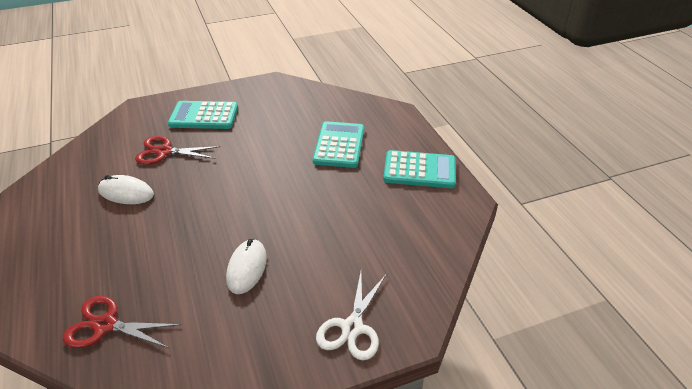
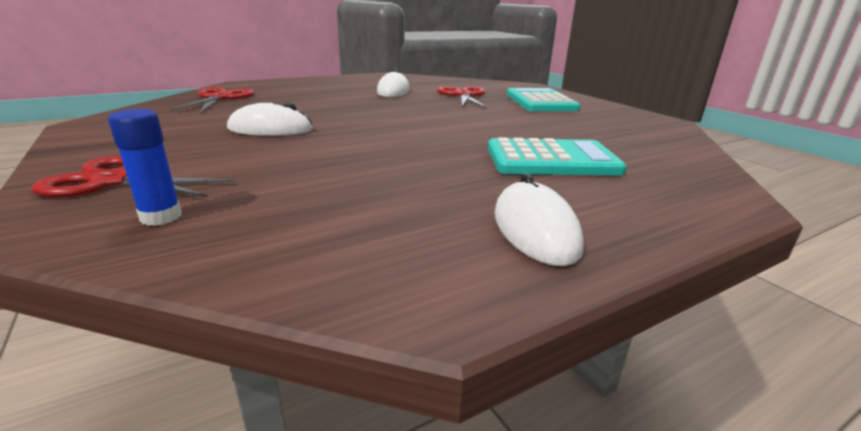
camera: 80 degrees right, 15 degrees down
(352, 327) = (114, 181): white scissors -> red scissors
(404, 290) = (161, 217): none -> blue glue stick
(419, 170) = (535, 229): turquoise calculator -> white mouse

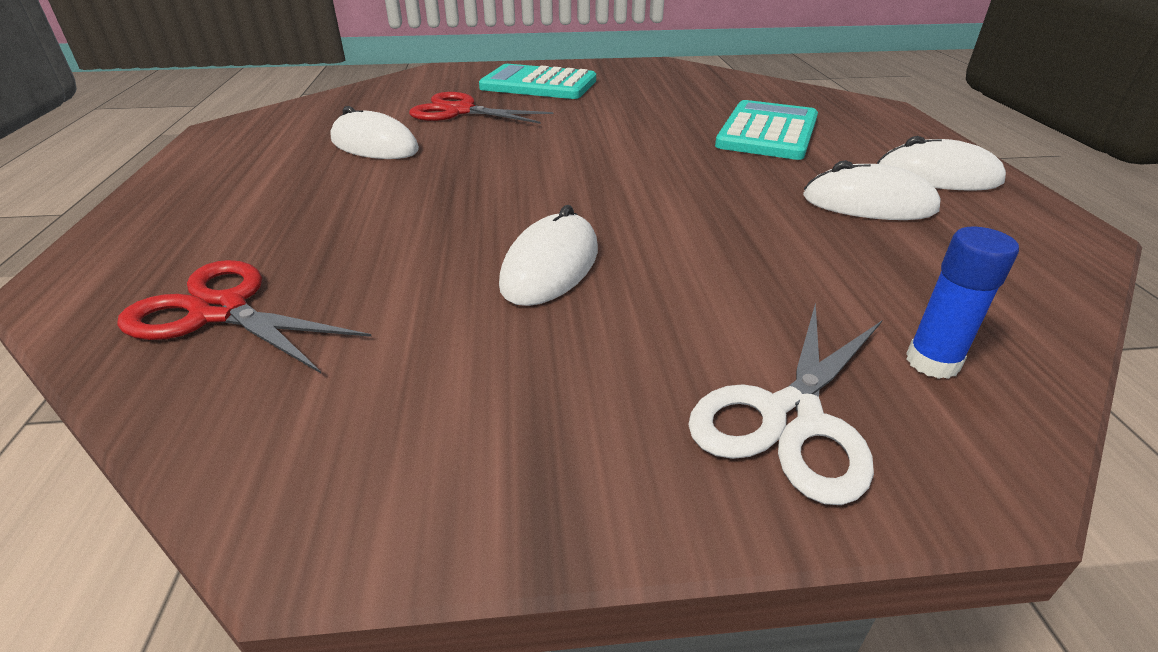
camera: 65 degrees left, 10 degrees up
(114, 181) = (791, 418): red scissors -> white scissors
(425, 198) = (868, 204): none -> white mouse

